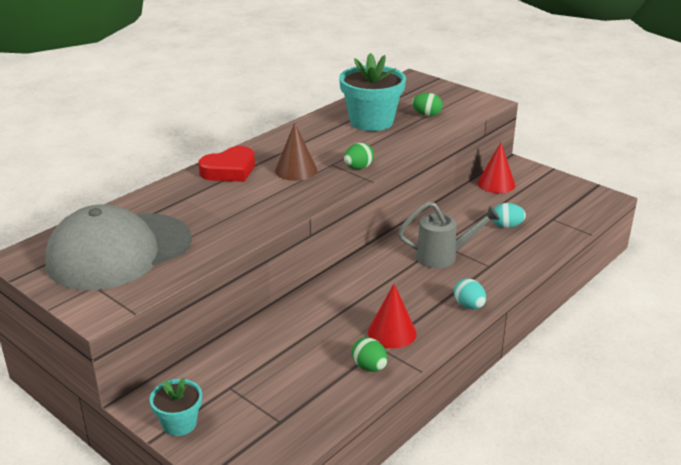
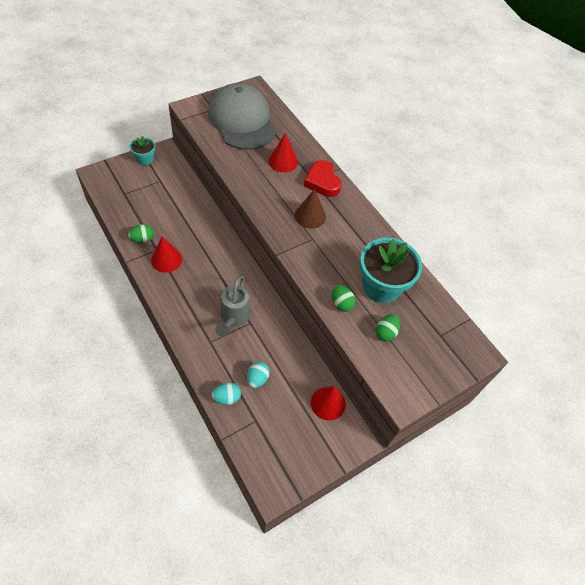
camera: 100 degrees right, 25 degrees up
(202, 202) = (283, 161): none -> red cone
(358, 168) = (301, 252): green egg -> green egg (341, 304)
(469, 306) = (171, 309): turquoise egg -> turquoise egg (227, 398)

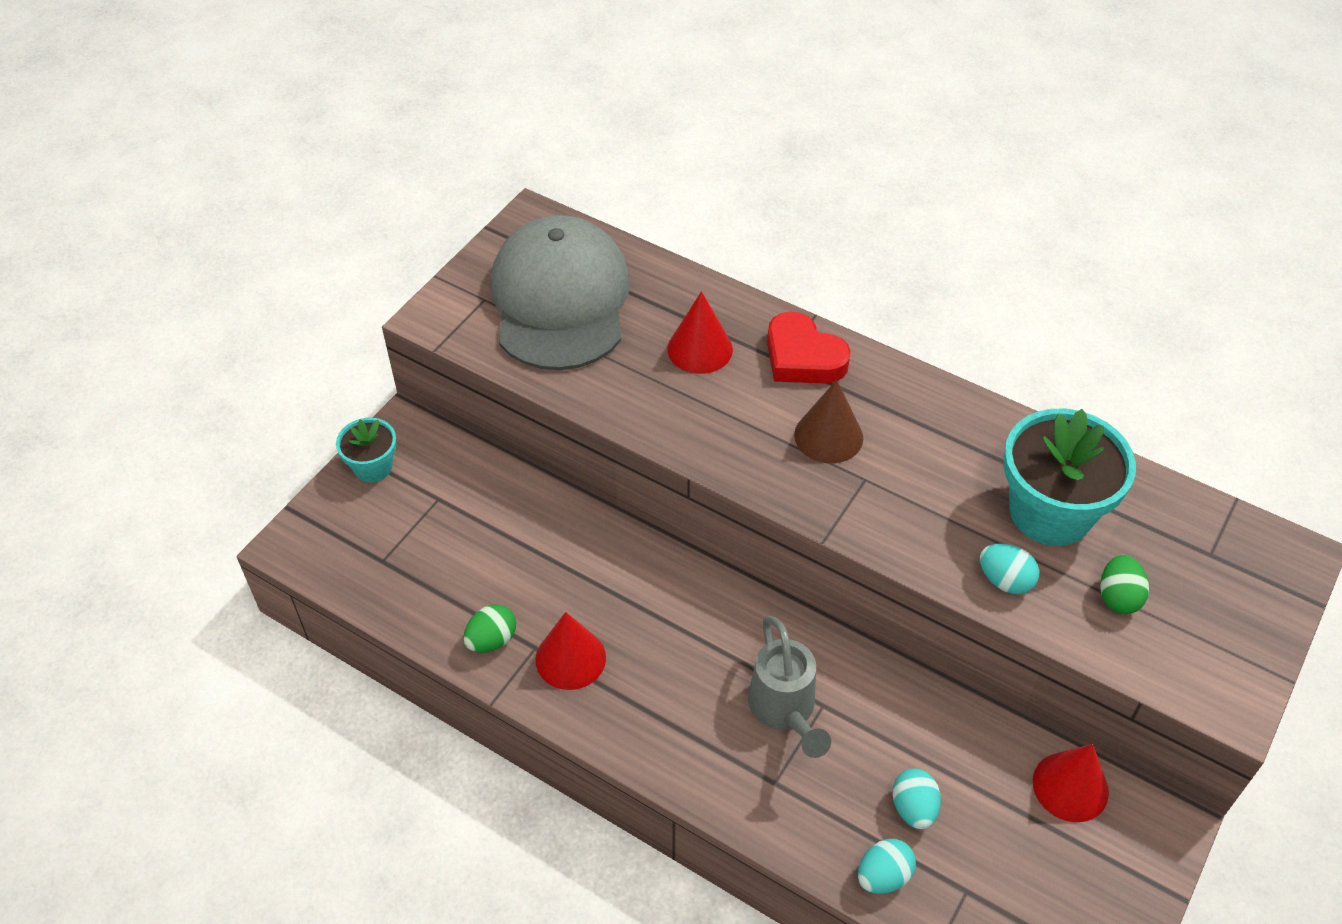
camera: 20 degrees left, 5 degrees down
(242, 121) = (560, 299): grey cap -> grey cap turned 45 degrees clockwise
(341, 304) = (1005, 581): green egg -> turquoise egg

